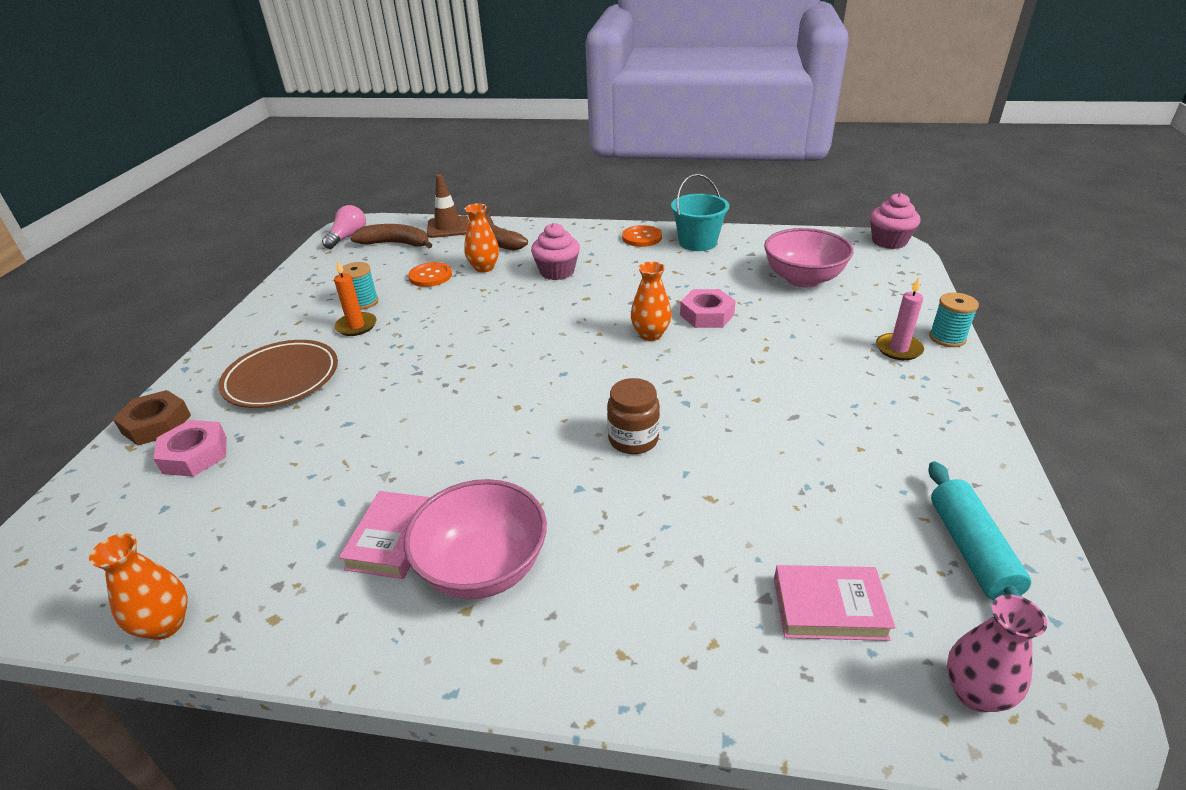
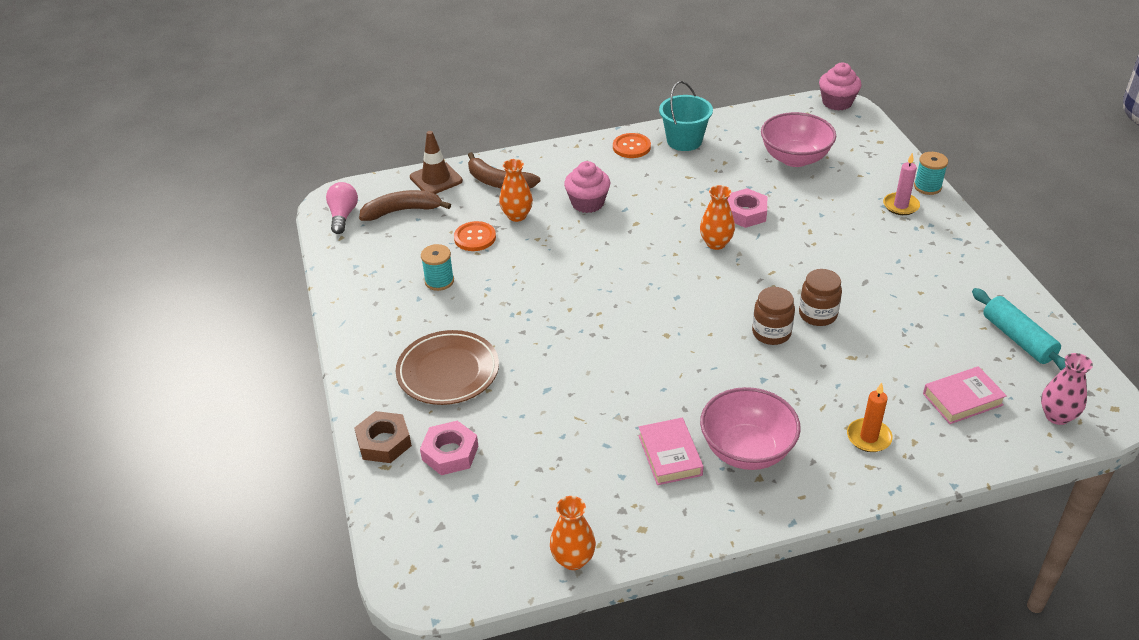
camera: 25 degrees left, 5 degrees up
(356, 326) = (460, 306): orange candle -> orange candle (868, 437)
(705, 436) = (817, 314): none -> brown jar

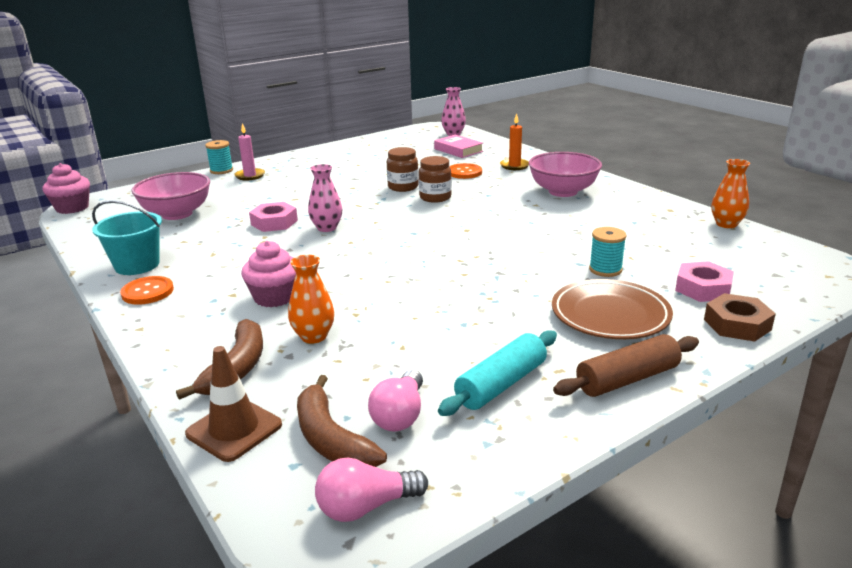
camera: 110 degrees left, 15 degrees down
(366, 346) = (627, 379): none -> brown rolling pin
(404, 238) = (400, 415): none -> pink light bulb
(439, 281) = (473, 359): turquoise spool -> turquoise spool (605, 269)
(475, 237) = (372, 356): orange button -> orange button (464, 172)
(670, 455) = (595, 211): pink book -> none
(716, 243) = (327, 228): orange vase -> pink vase
(1018, 339) = (391, 143): turquoise rolling pin -> turquoise rolling pin (501, 384)

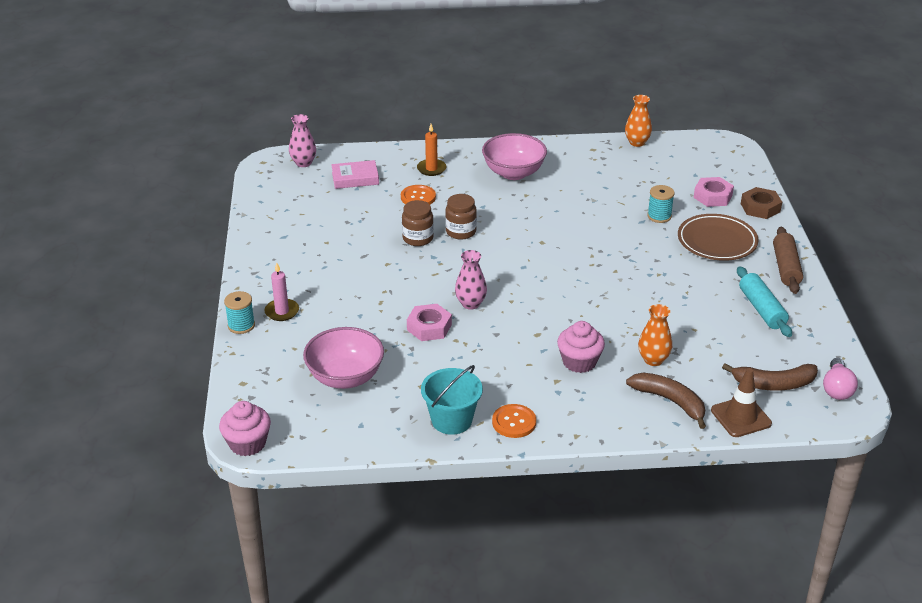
camera: 60 degrees left, 10 degrees up
(400, 415) = (767, 353): pink light bulb -> none

